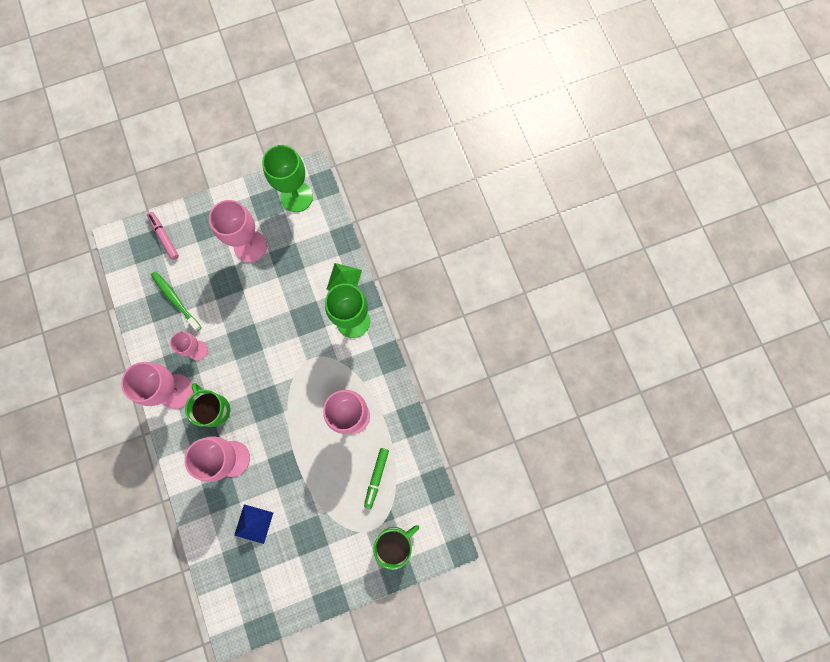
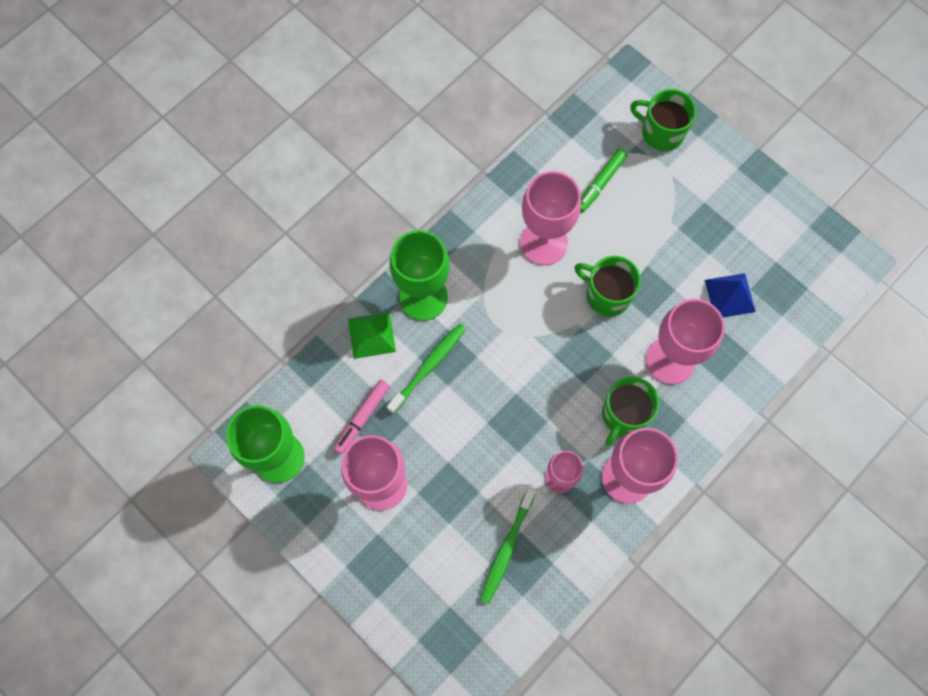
camera: 115 degrees left, 5 degrees down
(164, 237) = (423, 618): pink marker -> pink marker (362, 418)
(296, 439) = (606, 295): none -> green mug
(306, 304) = (428, 367): none -> green toothbrush
(376, 477) = (600, 183): green marker -> green marker turned 135 degrees clockwise

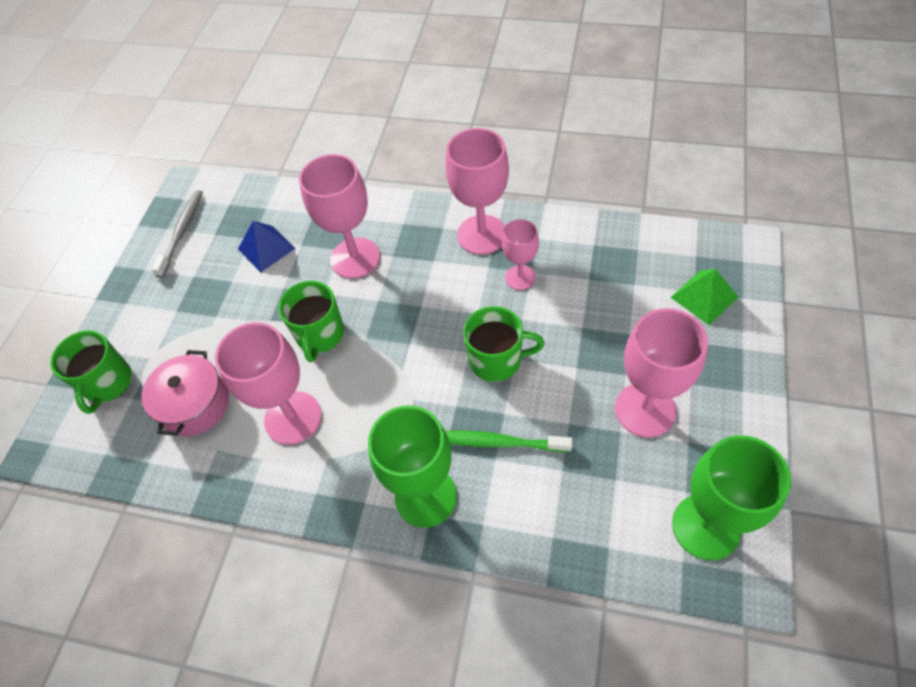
camera: 115 degrees left, 15 degrees down
(362, 418) = (597, 470): pink marker -> none
(371, 335) = (504, 522): green pyramid -> green pyramid (704, 297)
(506, 548) = (611, 280): green toothbrush -> none
(600, 183) = (195, 405): green marker -> pink pot
(623, 415) = (429, 264): green mug -> green mug (497, 360)
(795, 237) = (182, 232): none -> grey toothbrush

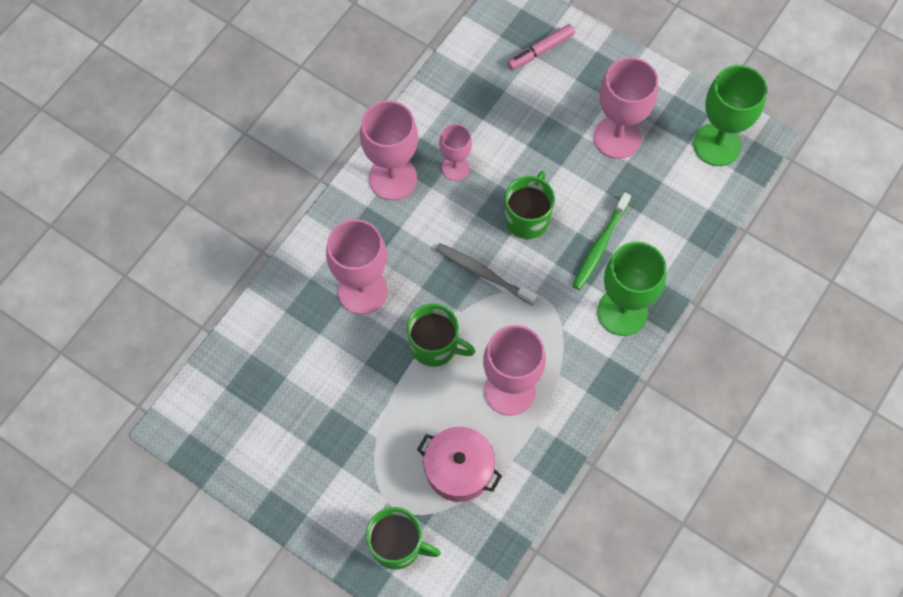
camera: 75 degrees left, 10 degrees up
(182, 232) = (238, 443): grey toothbrush -> grey toothbrush (483, 273)
(266, 248) = (307, 366): blue pyramid -> none
(704, 297) = (540, 51): green pyramid -> pink marker

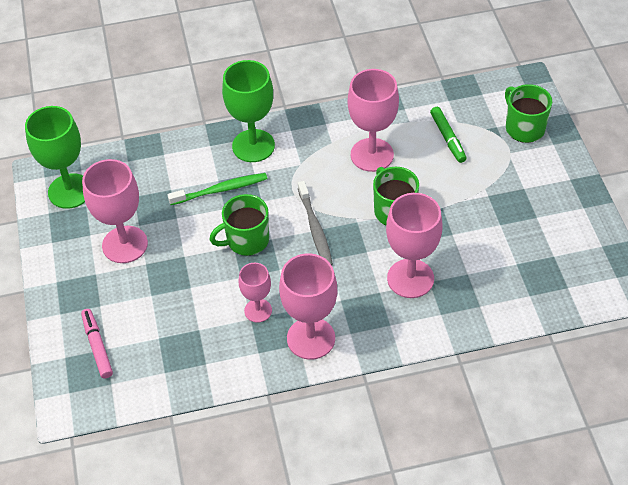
camera: 135 degrees left, 15 degrees down
(459, 469) = (448, 138): pink pot -> green marker
(540, 51) = (97, 346): pink marker -> pink marker turned 120 degrees counterclockwise

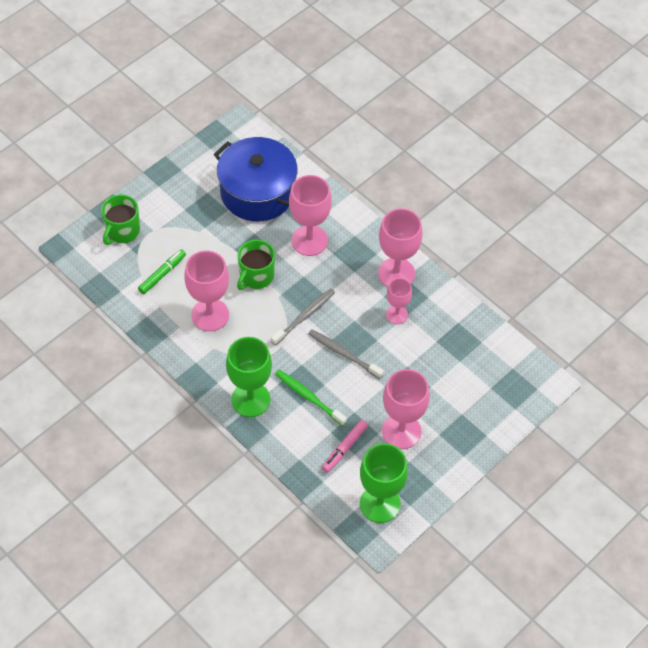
camera: 125 degrees left, 5 degrees up
(97, 346) = (493, 394): pink marker -> pink marker (344, 448)
(246, 240) = (343, 354): green mug -> grey toothbrush
(509, 262) = (258, 192): none -> blue pot

